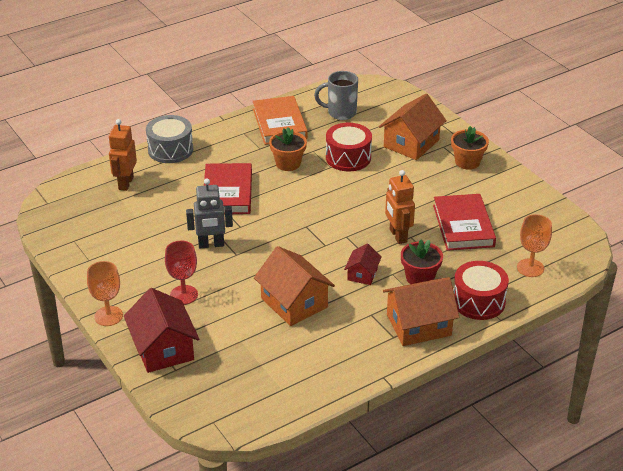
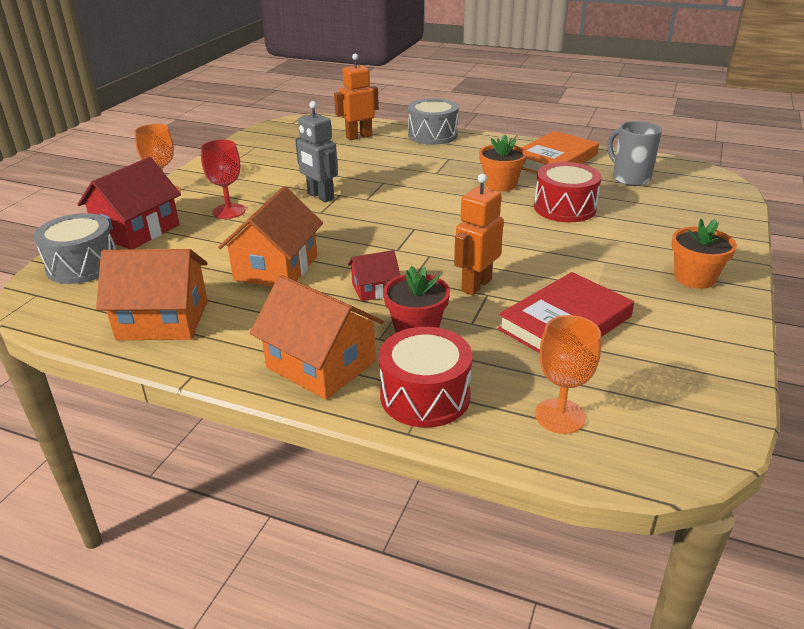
camera: 55 degrees right, 5 degrees down
(192, 389) = (83, 265): none -> grey drum
(227, 192) = (409, 176): red book -> none
(411, 143) = (657, 231): orange house -> orange house (163, 320)

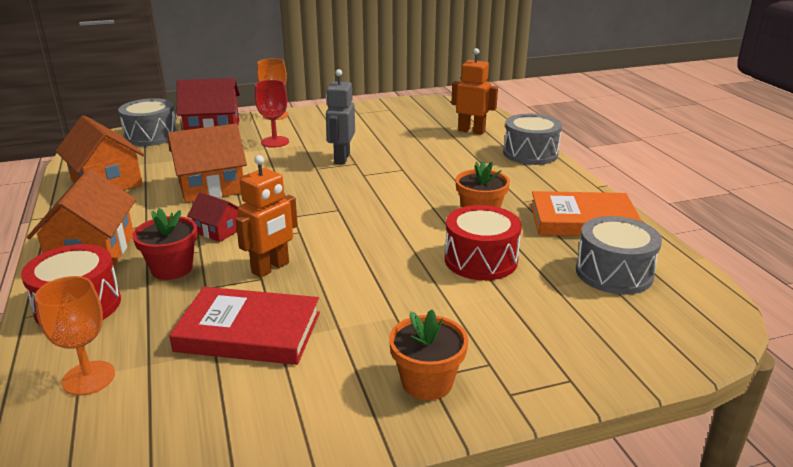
camera: 50 degrees right, 5 degrees down
(476, 285) = (271, 268): orange robot -> orange robot turned 135 degrees clockwise
(629, 178) = (614, 273): grey mug -> grey drum

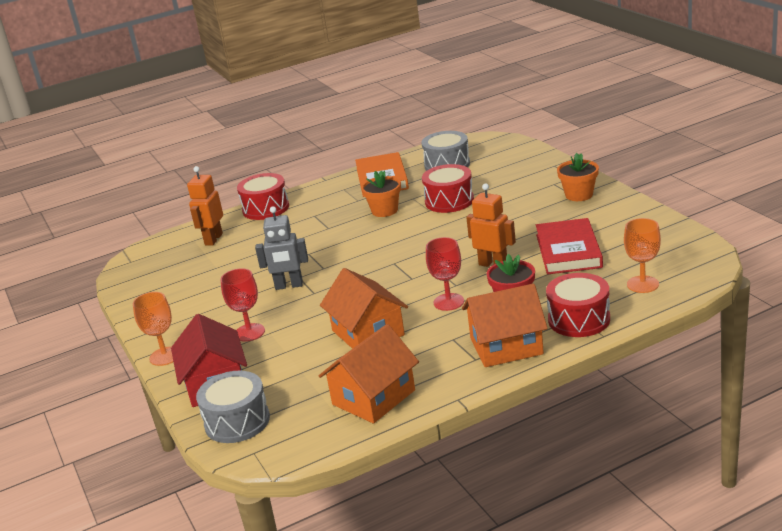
camera: 95 degrees left, 0 degrees up
(218, 231) = (448, 302): red house -> red goblet
(530, 153) = (265, 208): grey drum -> red drum

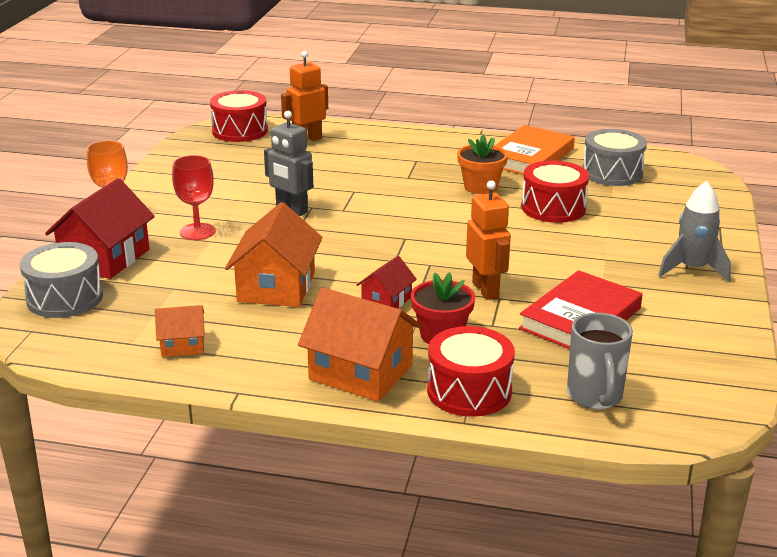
camera: 35 degrees right, 0 degrees up
(265, 208) = (389, 134): red drum -> red drum (240, 131)
(373, 397) = (182, 345): orange house -> orange house, size x0.54
(448, 302) = (386, 300): red goblet -> red house
(579, 195) = (692, 269): orange flower pot -> grey rocket
(642, 284) = (595, 397): orange goblet -> grey mug

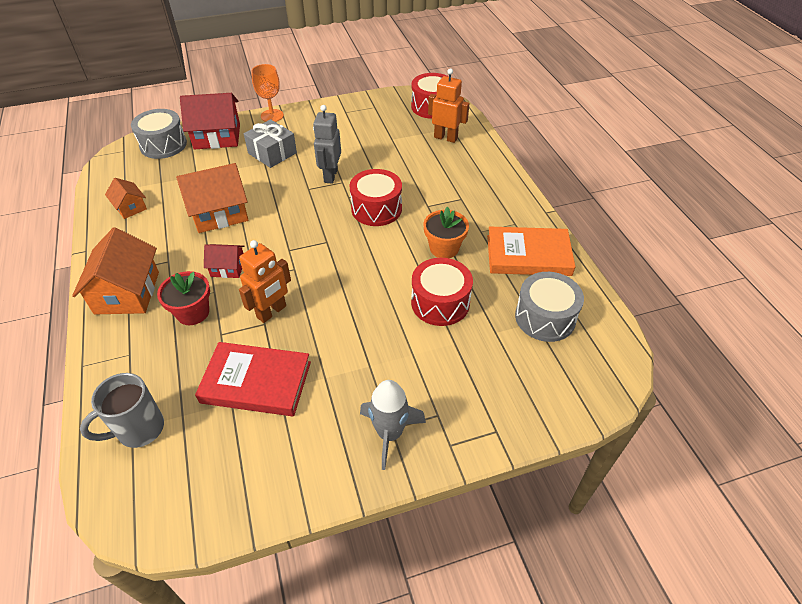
camera: 60 degrees right, 20 degrees up
(197, 232) = (272, 153): red goblet -> grey gift
(469, 391) = (122, 354): red drum -> red drum (376, 209)

